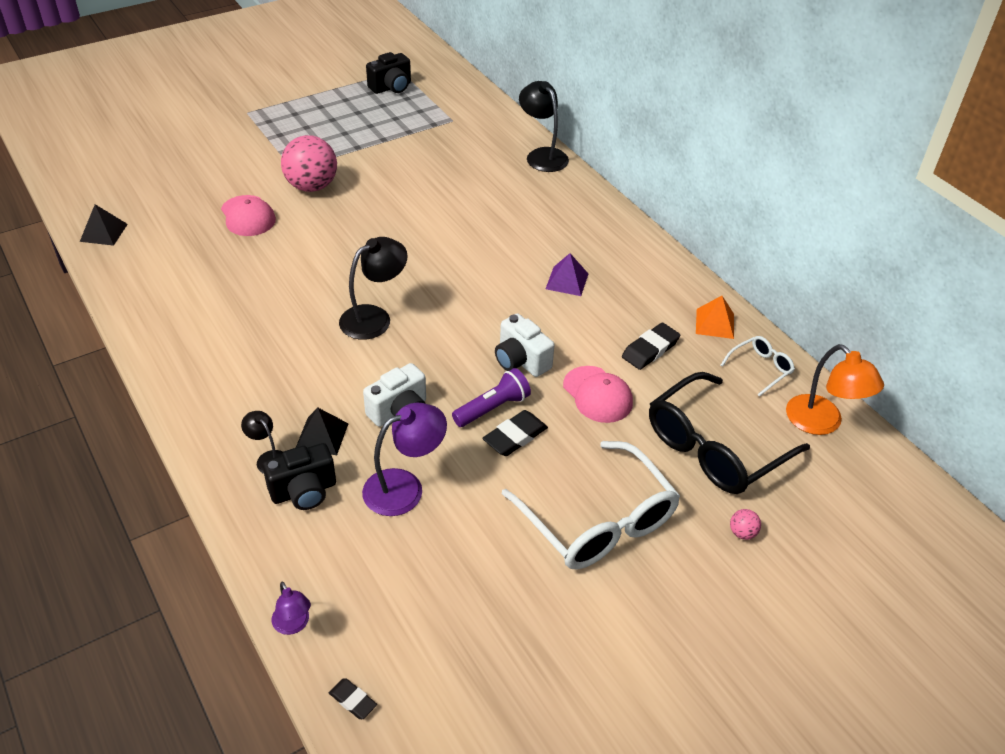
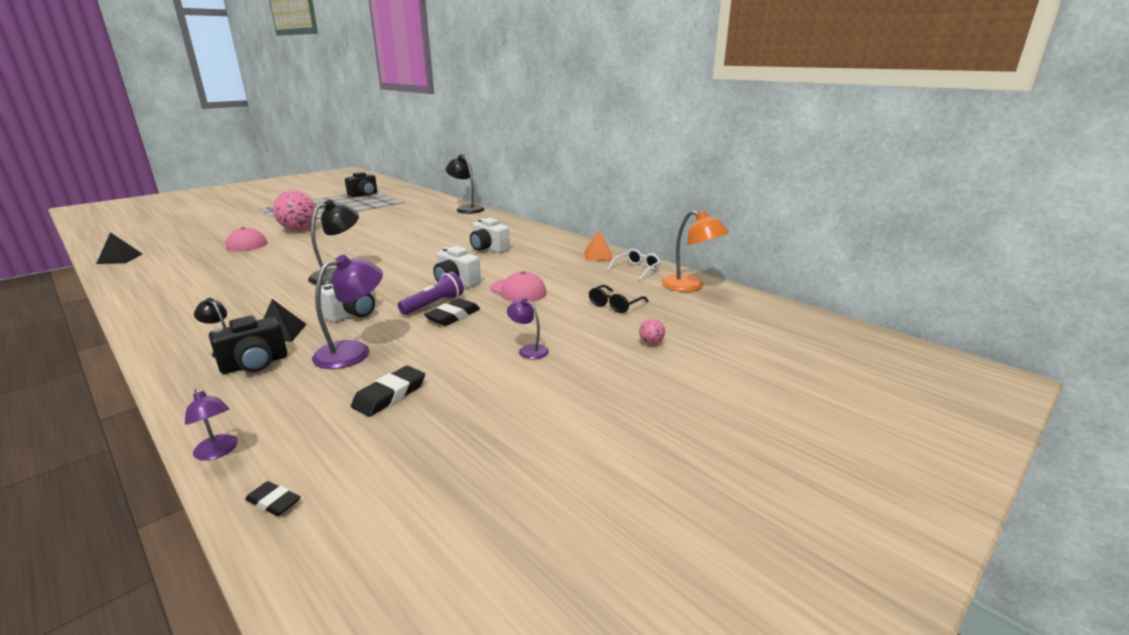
camera: 10 degrees left, 20 degrees down
(567, 281) = (488, 249): purple pyramid -> white camera
(598, 521) = (528, 350): white glasses -> purple lamp
(650, 349) = (554, 269): black eraser -> black eraser (390, 395)
(714, 447) = (615, 305): black glasses -> black glasses, size x0.46

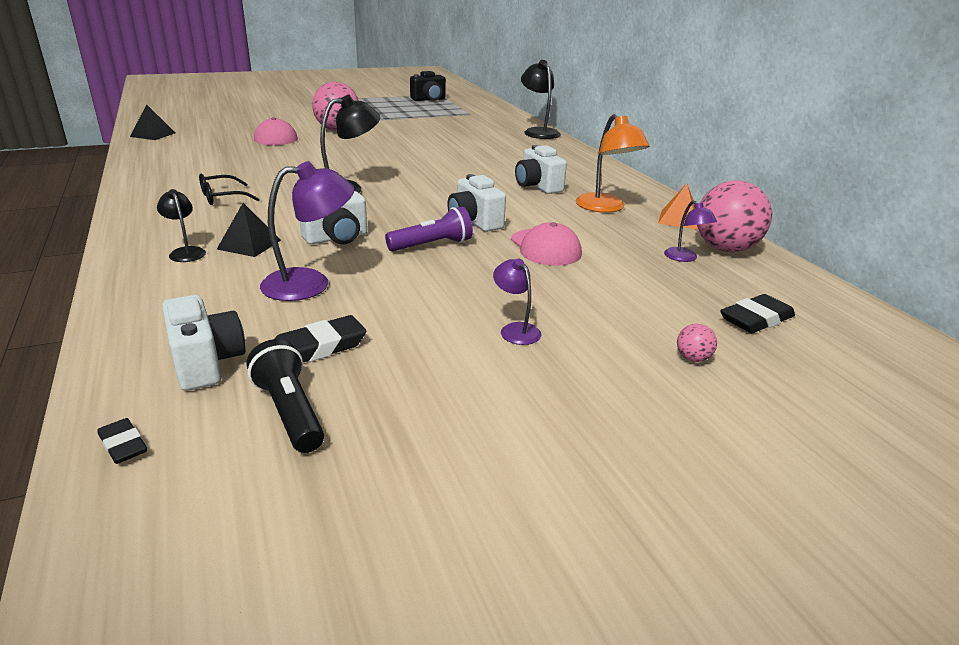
camera: 20 degrees right, 5 degrees up
(218, 452) = (108, 368): purple lamp -> purple lamp (684, 258)
(255, 364) = (203, 275): black camera -> none
(304, 427) = (206, 363): none -> white camera
(396, 443) = (289, 411): none -> black flashlight
(453, 316) = (446, 264): black eraser -> black eraser (756, 319)
(615, 305) = (667, 293): black glasses -> black glasses (222, 197)
(636, 269) = (725, 249): white glasses -> pink ball
(690, 287) = (795, 289): orange lamp -> orange lamp (605, 208)

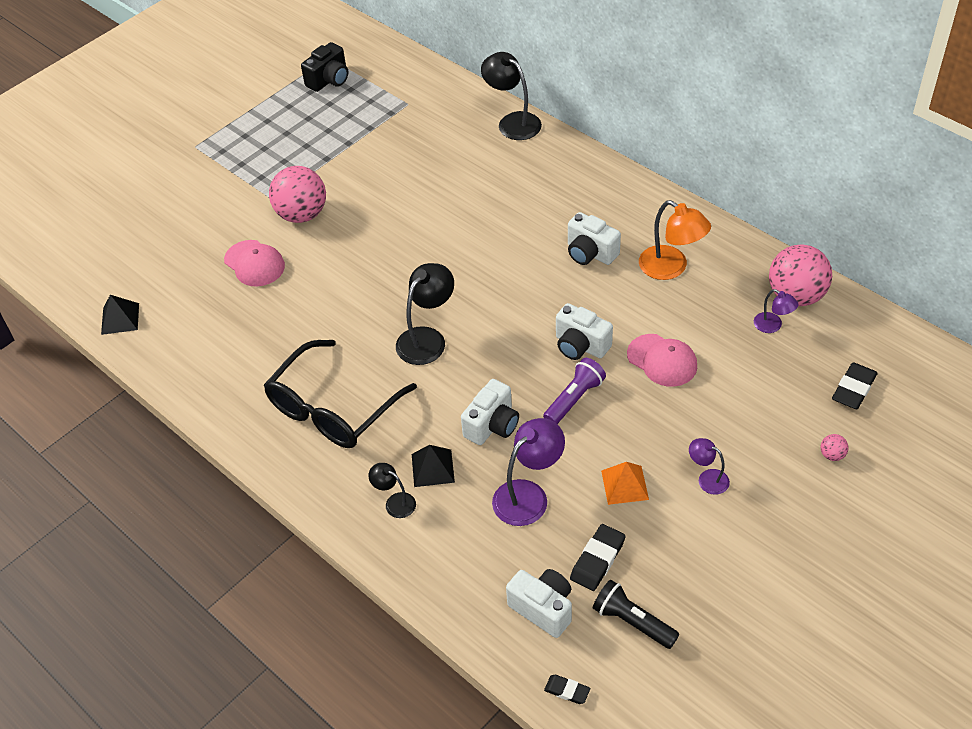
camera: 20 degrees left, 20 degrees up
(222, 197) = (333, 408): black glasses -> black glasses, size x2.15
(679, 219) = (740, 261): orange pyramid -> orange pyramid (625, 485)

